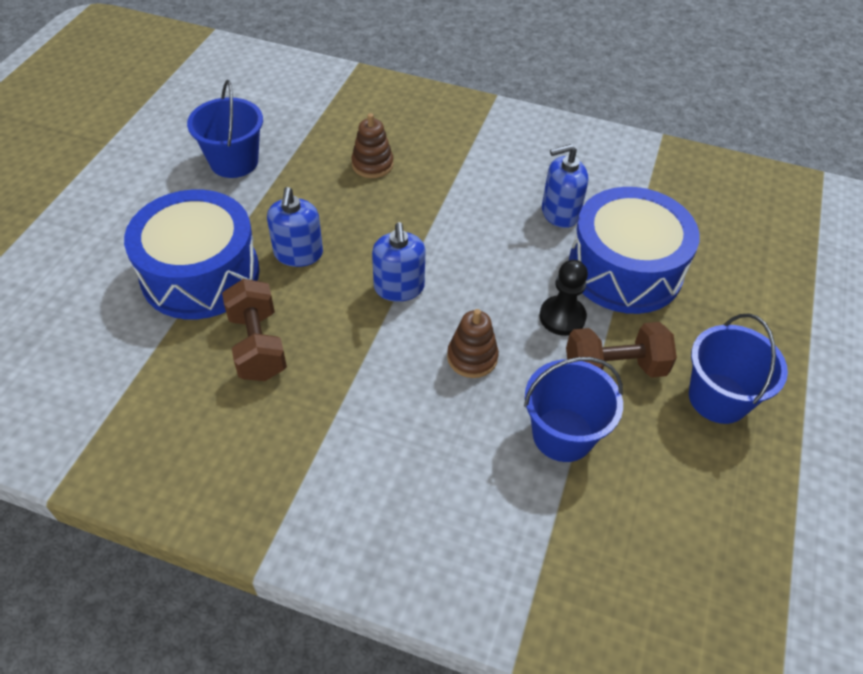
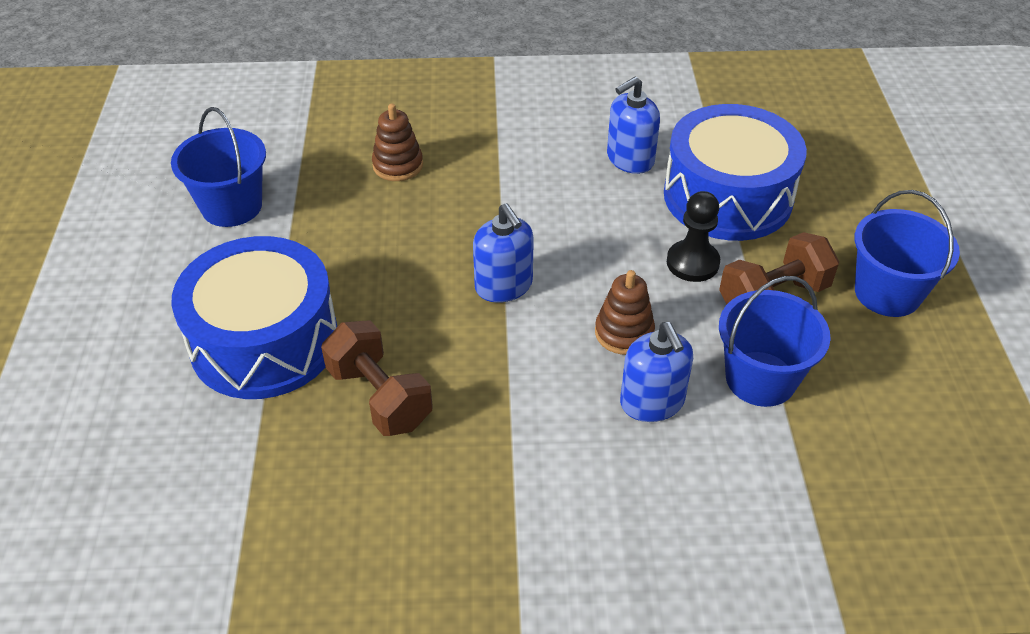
camera: 20 degrees left, 5 degrees down
(298, 254) = (368, 284): blue soap dispenser -> blue soap dispenser (652, 402)

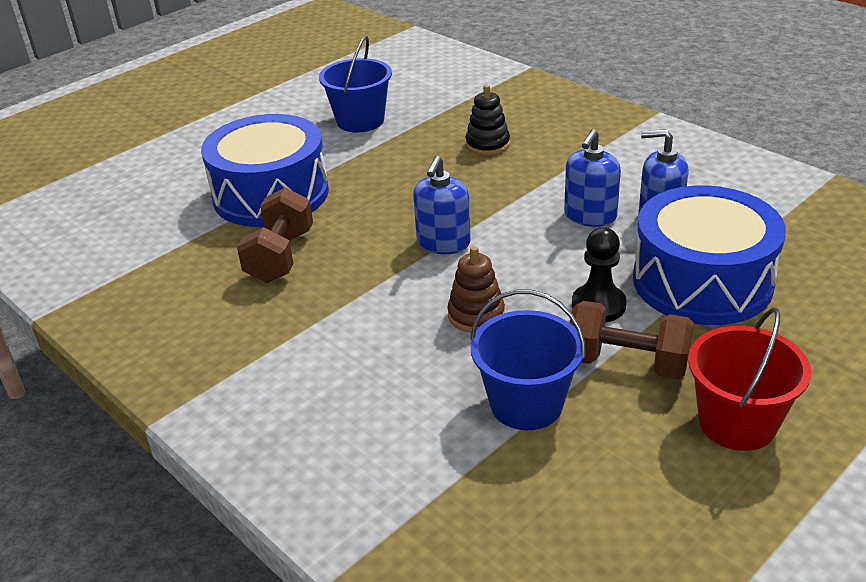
camera: 50 degrees right, 10 degrees down
(398, 165) = (487, 144): brown stacking toy -> black stacking toy
(652, 402) = (427, 364): blue soap dispenser -> blue soap dispenser (590, 216)
(887, 293) = (737, 423): blue bucket -> red bucket

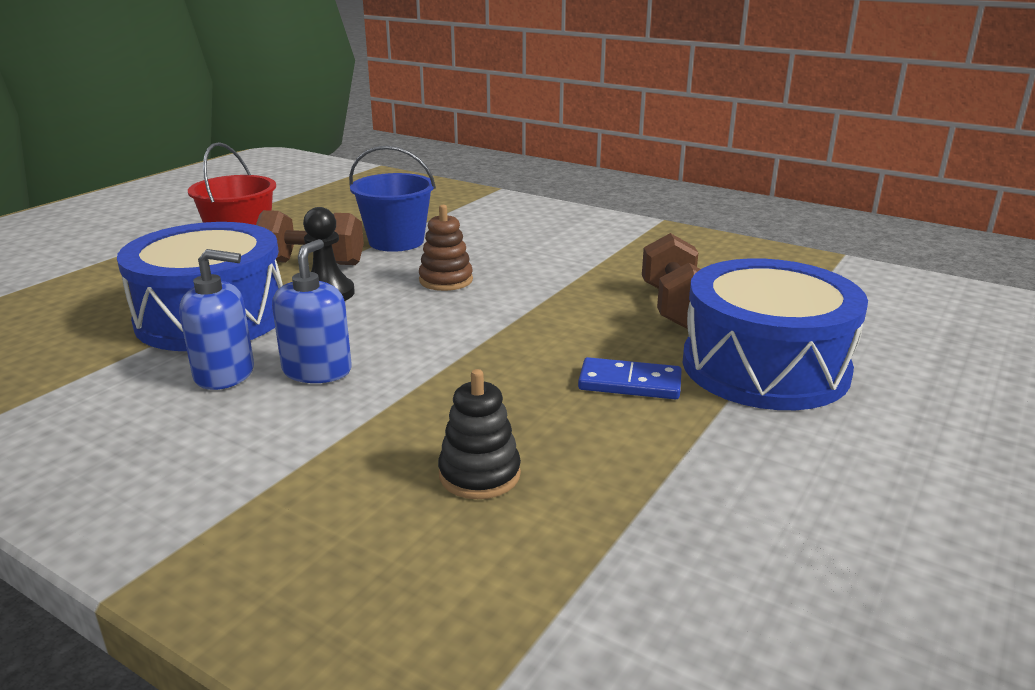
camera: 165 degrees right, 10 degrees down
(360, 121) = (758, 514): blue bucket -> none
(371, 189) = (630, 383): none -> blue domino
(443, 243) = (499, 330): blue soap dispenser -> none

